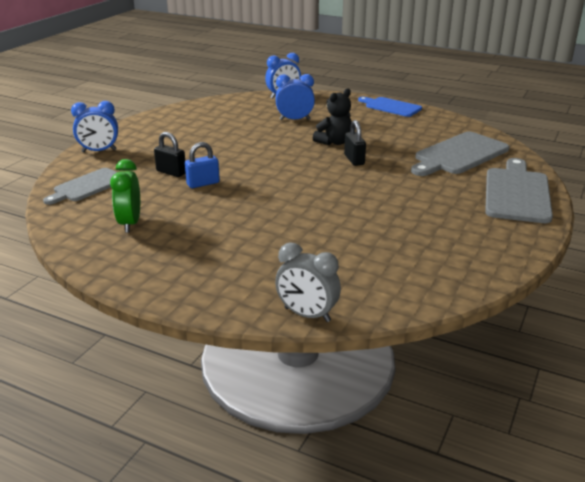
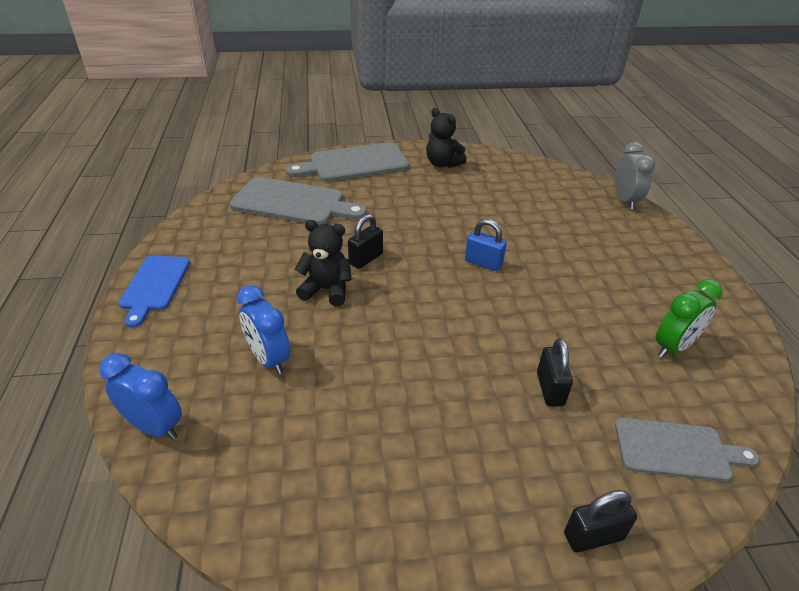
camera: 125 degrees left, 10 degrees up
(99, 151) = (593, 536): blue clock -> black padlock
(203, 183) = (540, 342): blue padlock -> blue padlock (483, 263)
(485, 236) = (442, 164): none -> black teddy bear

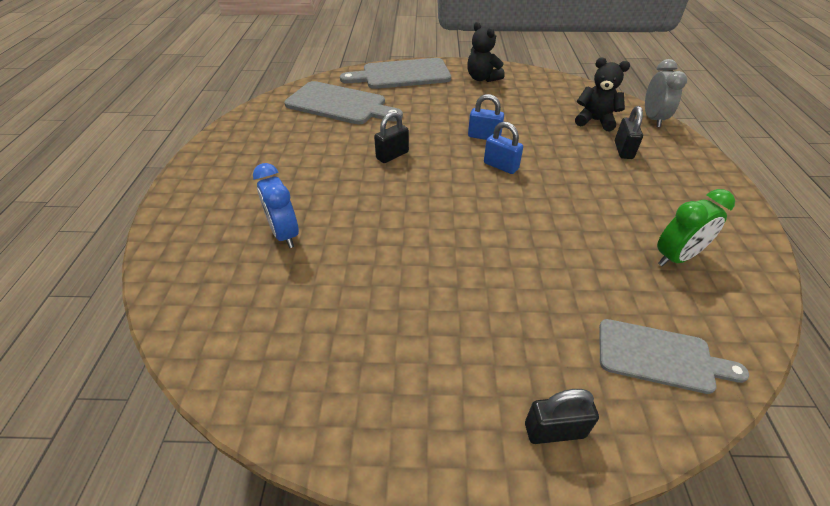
camera: 10 degrees right, 5 degrees up
(154, 286) = (204, 165): blue cutting board -> none
(155, 426) = (172, 282): blue clock -> none
(326, 290) = (350, 179): black teddy bear -> black teddy bear (595, 121)
(459, 231) = (484, 136): none -> blue padlock
(550, 389) = (540, 285): black padlock -> black padlock (623, 150)

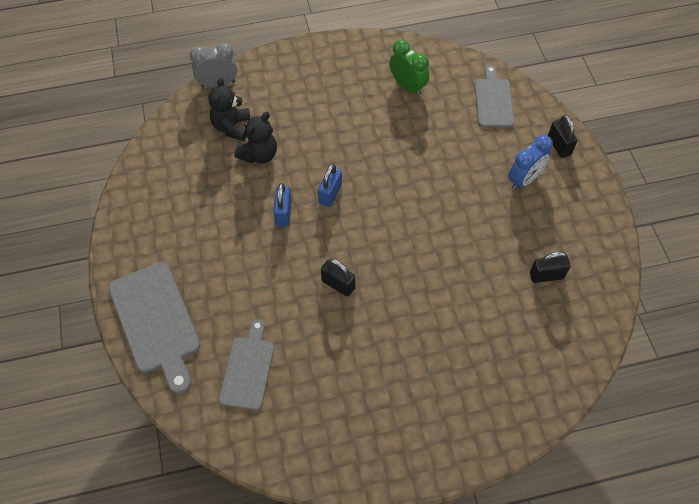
camera: 105 degrees left, 15 degrees up
(285, 234) = (474, 334): blue clock -> blue clock (524, 179)
(340, 104) = (248, 369): grey cutting board -> grey cutting board, size x0.64
(482, 78) = (153, 232): black teddy bear -> black teddy bear (259, 155)
(623, 150) = (279, 107): black padlock -> black padlock (546, 275)

